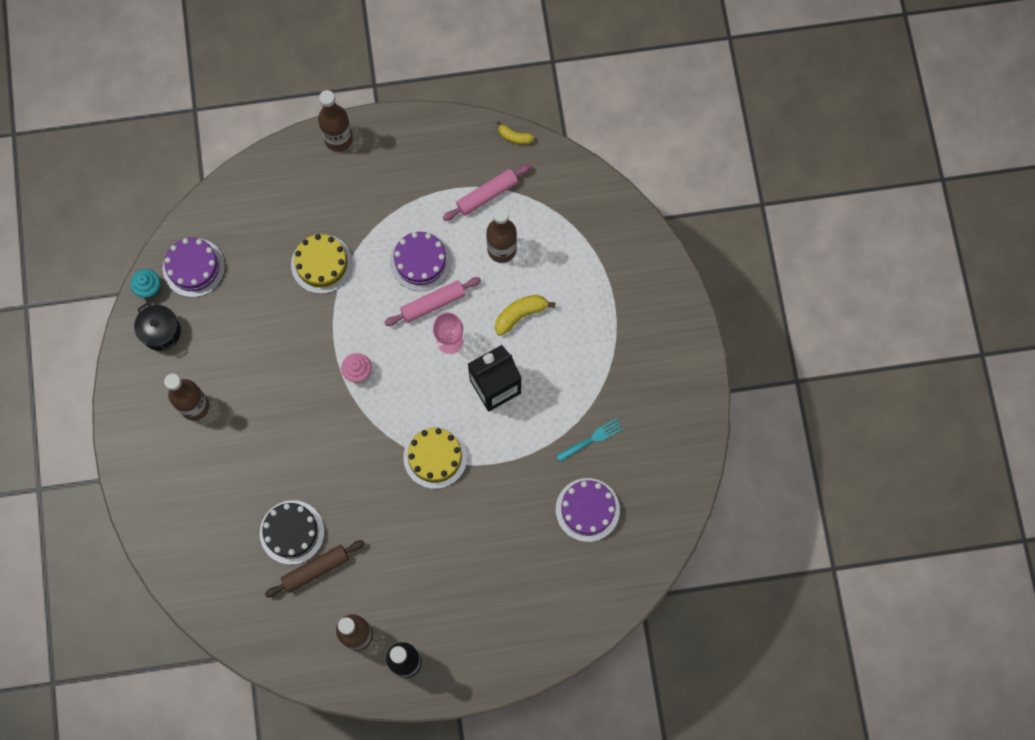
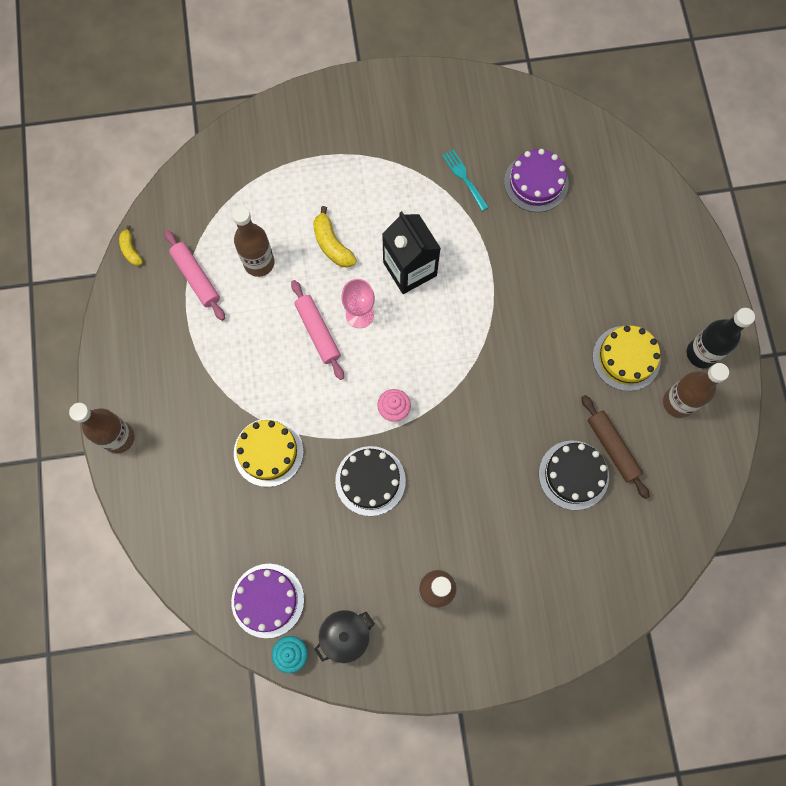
camera: 90 degrees left, 0 degrees up
(293, 351) = (370, 480): none -> black cake
(420, 261) = (269, 346): purple cake -> none
(435, 457) = (486, 328): yellow cake -> yellow cake (626, 358)
(514, 137) = (131, 250): yellow banana -> yellow banana turned 135 degrees clockwise

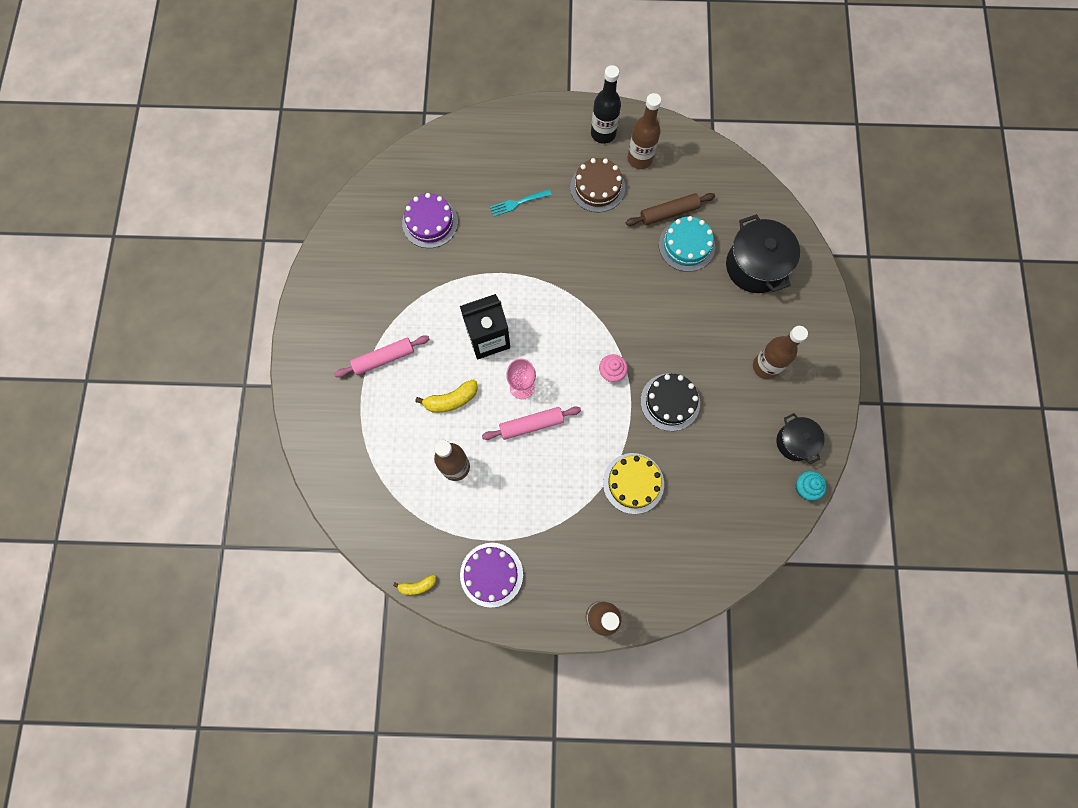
camera: 80 degrees left, 0 degrees up
(196, 278) = (458, 527): pink rolling pin -> pink rolling pin (384, 358)
(267, 600) = (760, 501): purple cake -> purple cake (491, 574)
(464, 178) = (412, 278): turquoise fork -> turquoise fork (518, 203)
(564, 563) = (755, 266): none -> black pot
(573, 475) = (686, 245): black cake -> turquoise cake
(626, 358) = (597, 187): yellow cake -> brown cake

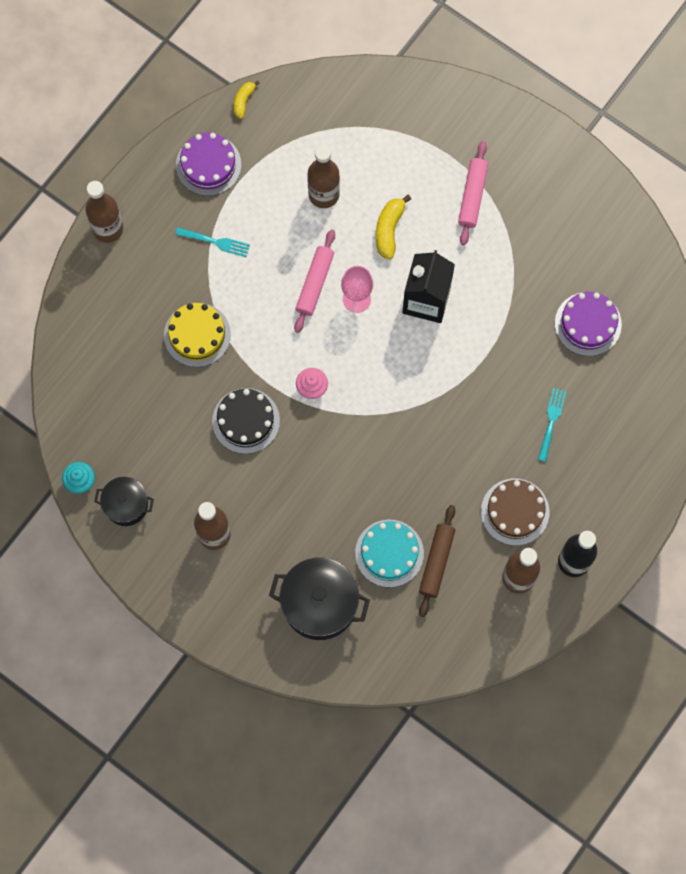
camera: 125 degrees right, 0 degrees up
(551, 522) = (215, 242): none -> turquoise fork

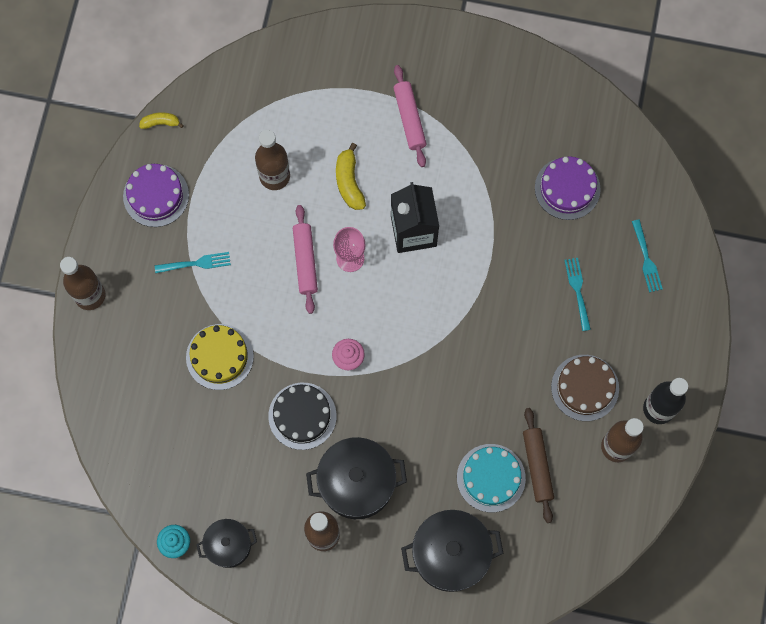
camera: 25 degrees left, 0 degrees up
(243, 101) = (160, 123): yellow banana -> yellow banana turned 90 degrees clockwise
(266, 502) = (357, 483): none -> black pot
(630, 421) = (646, 259): none -> turquoise fork

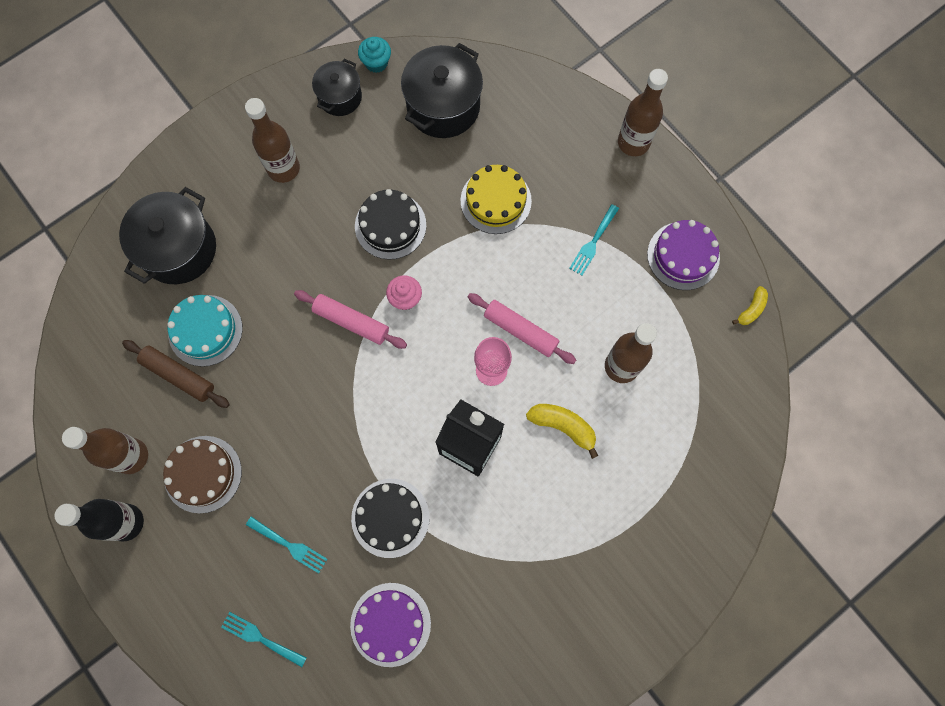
camera: 130 degrees right, 0 degrees up
(357, 483) = (299, 224): black pot -> black pot (443, 106)
(409, 119) = (581, 532): pink rolling pin -> pink rolling pin (351, 321)
(504, 242) = (390, 518): none -> black cake

